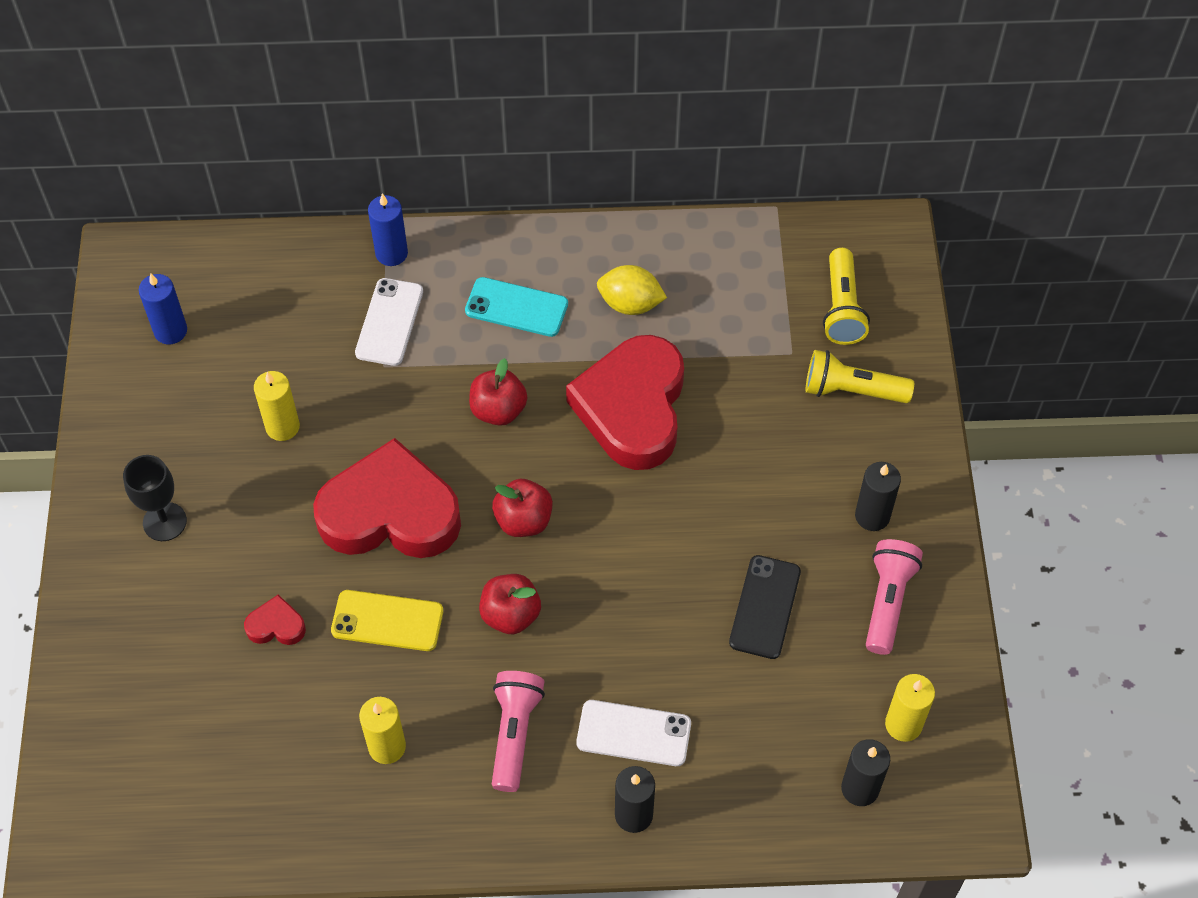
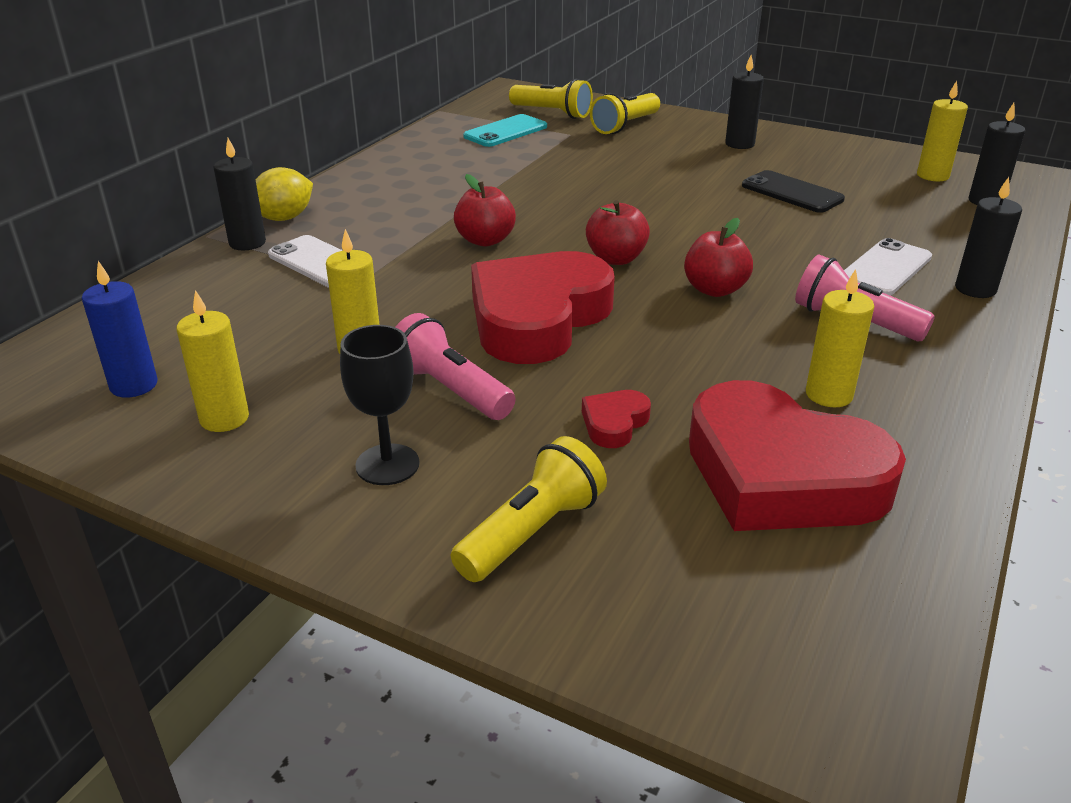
camera: 60 degrees left, 25 degrees down
(141, 631) = (531, 532): none -> yellow flashlight
(163, 405) = (224, 418): none -> yellow candle
(387, 621) = (667, 353): yellow phone -> none
(391, 253) = (247, 243): blue candle -> black candle
(516, 307) = (390, 208): turquoise phone -> turquoise phone (505, 131)
(630, 304) = (452, 169): yellow lemon -> yellow lemon (284, 218)
(632, 408) = (552, 191): red heart -> red heart (781, 475)
(887, 601) = (819, 156): pink flashlight -> pink flashlight (450, 390)

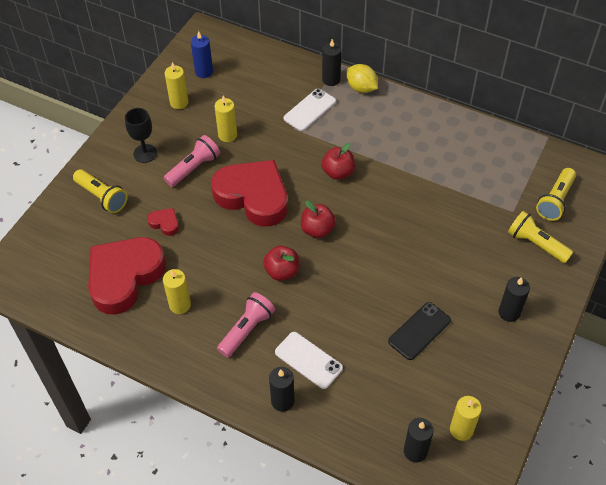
camera: 90 degrees right, 20 degrees up
(505, 131) = (510, 175): turquoise phone -> none

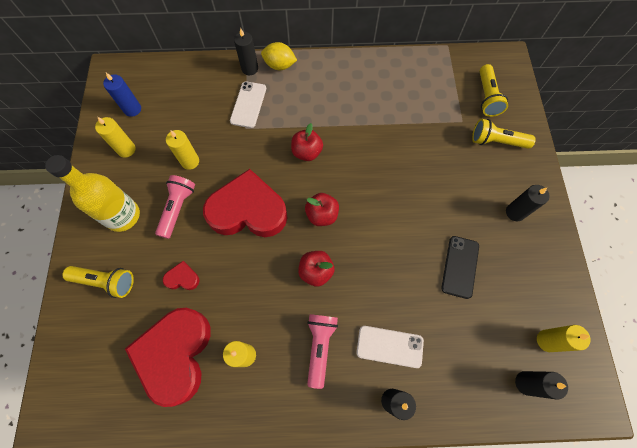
camera: 30 degrees left, 15 degrees up
(145, 153) = (123, 216): black goblet -> yellow bottle

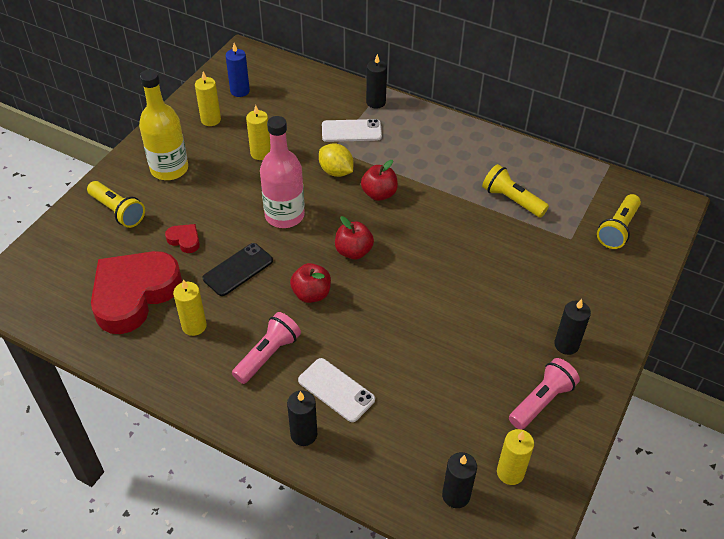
camera: 30 degrees right, 20 degrees down
(177, 209) = (221, 185): pink flashlight -> pink flashlight (541, 401)
(248, 104) = (351, 131): white phone -> white phone turned 45 degrees clockwise
(248, 210) = (284, 215): red heart -> pink bottle
(279, 65) = (408, 111): yellow lemon -> yellow lemon (336, 171)
(460, 267) = (464, 362): black phone -> black phone (238, 270)
(496, 141) = (596, 273): yellow flashlight -> yellow flashlight (512, 200)

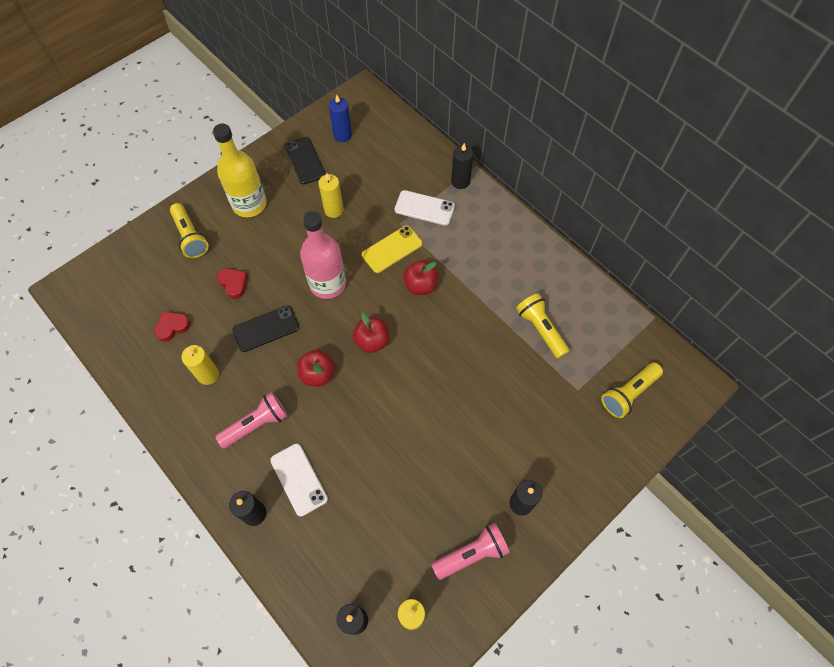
camera: 20 degrees right, 15 degrees up
(134, 294) = (172, 327): red heart -> red heart, size x0.40
(211, 120) = (305, 160): yellow candle -> black phone
(336, 171) = (392, 249): yellow lemon -> yellow phone

